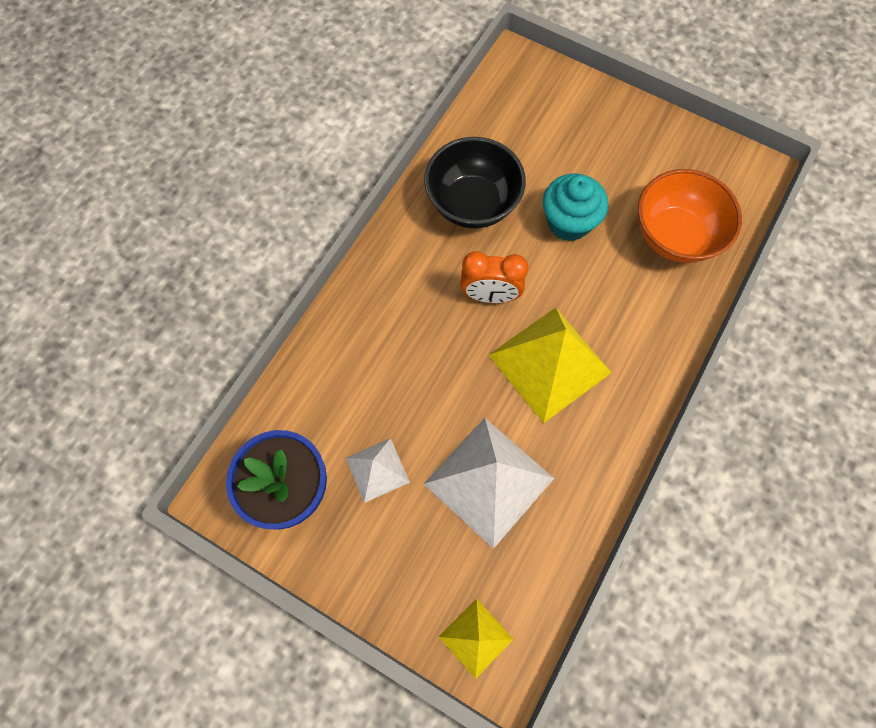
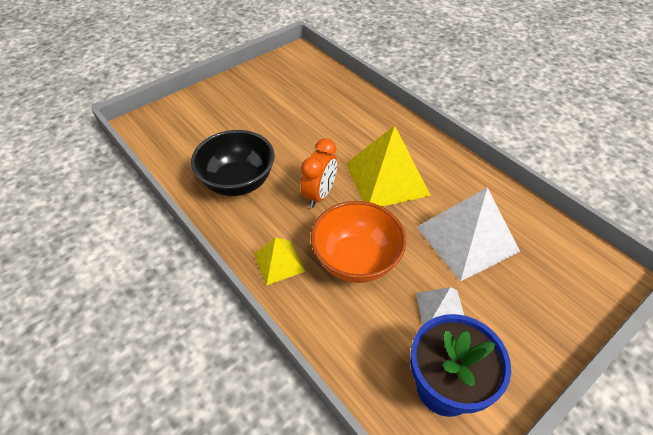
camera: 70 degrees left, 20 degrees down
(476, 637) = (588, 282): yellow pyramid -> yellow pyramid (279, 262)
(568, 222) = (284, 137): turquoise cupcake -> none
(675, 236) = (322, 95): orange bowl -> orange bowl (356, 260)

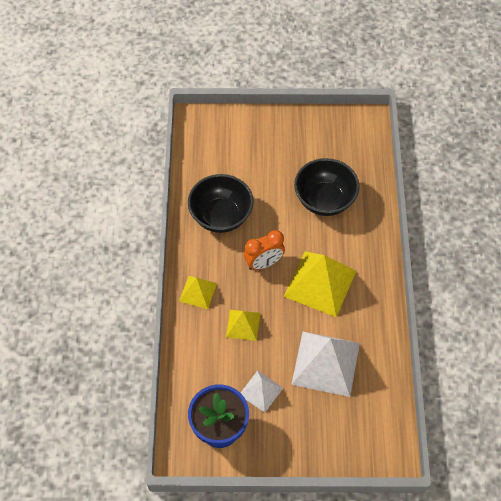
camera: 40 degrees right, 10 degrees up
(321, 118) = (324, 200): none -> black bowl
(356, 260) = (243, 325): orange bowl -> yellow pyramid

